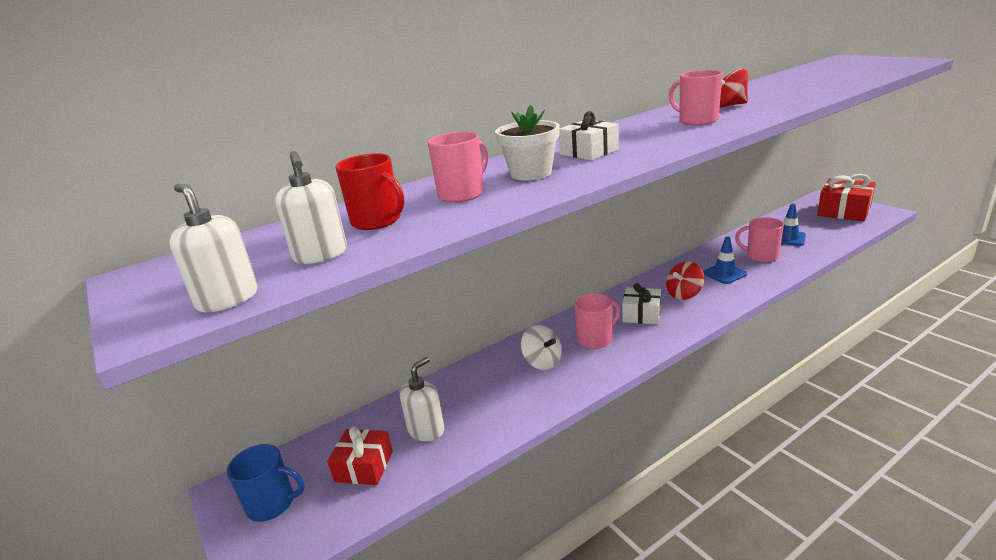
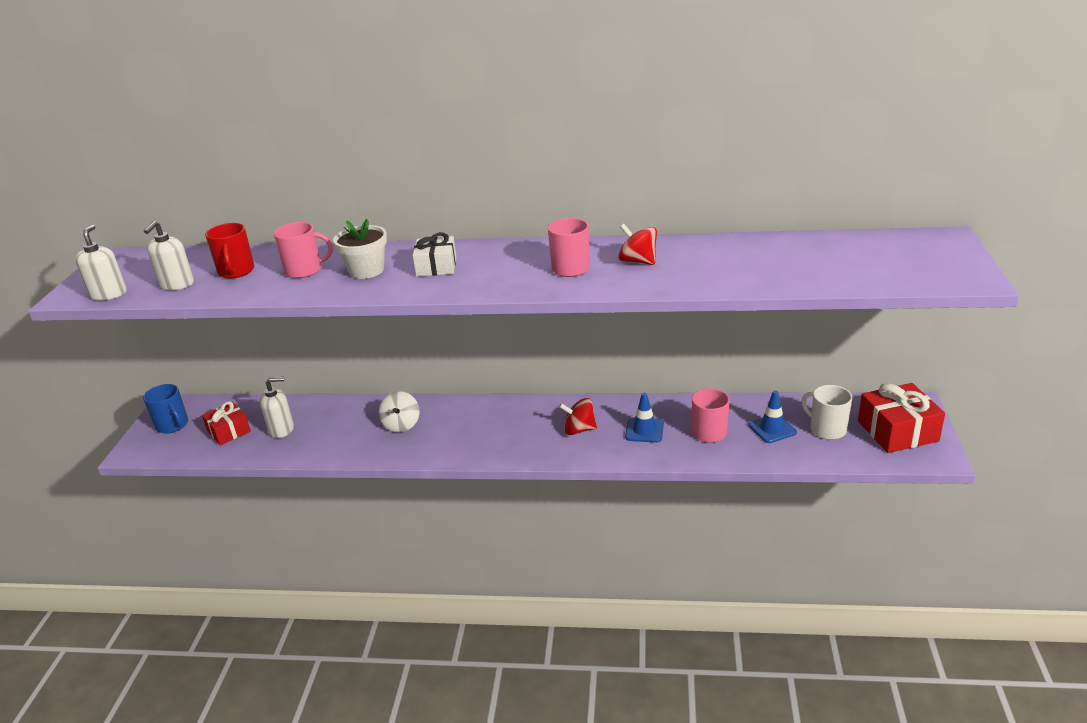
camera: 40 degrees right, 5 degrees up
(595, 339) = (458, 428): pink mug -> none
(641, 314) = (519, 428): white gift -> none
(813, 225) = (827, 429): none -> white mug

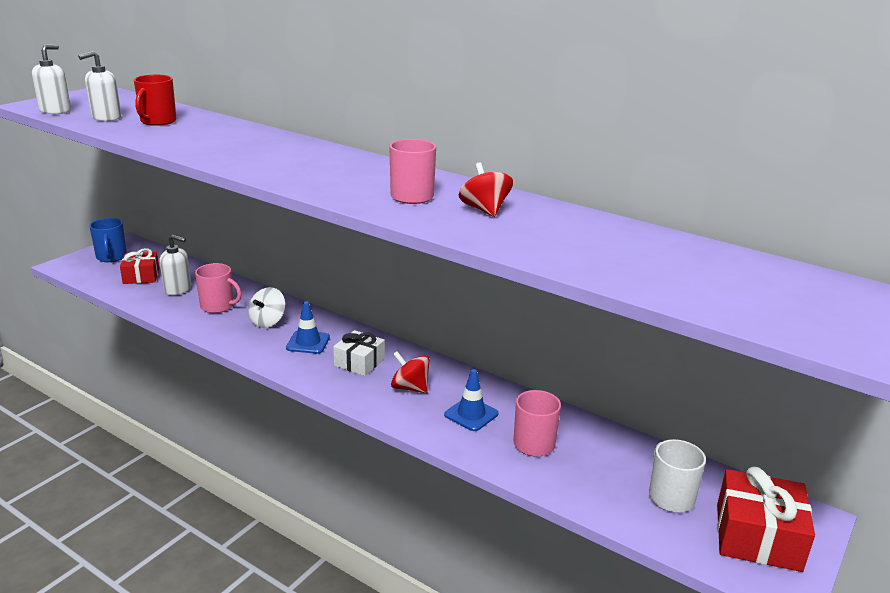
camera: 25 degrees right, 5 degrees down
(304, 270) = (204, 134): pink mug -> pink mug (218, 306)
(366, 270) = (246, 148): white flower pot -> none
(436, 266) = (303, 161): white gift -> white gift (359, 362)
(772, 429) = (607, 469): blue traffic cone -> blue traffic cone (308, 342)

